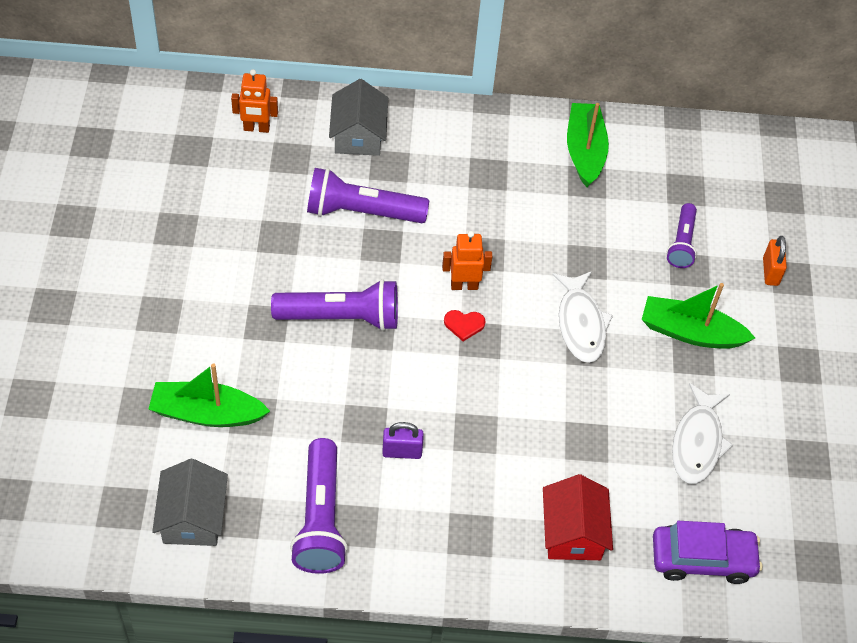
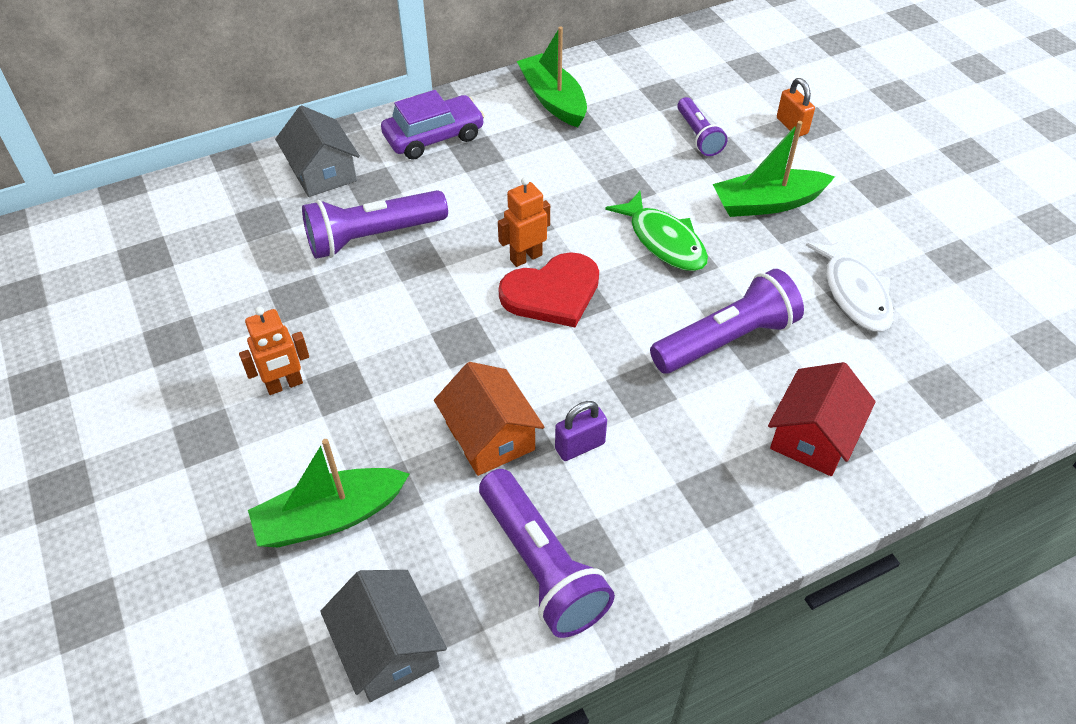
camera: 25 degrees left, 5 degrees down
(256, 128) = (208, 209): orange robot -> orange robot (284, 385)
(341, 317) = (419, 344): purple flashlight -> purple flashlight (726, 340)
(345, 412) = (490, 436): none -> orange house
(464, 325) = (552, 293): red heart -> red heart, size x2.16
(573, 532) = (813, 436): red house -> red house turned 60 degrees clockwise
(581, 324) = (664, 241): white fish -> green fish
(702, 559) = (951, 396): purple car -> purple car (434, 137)

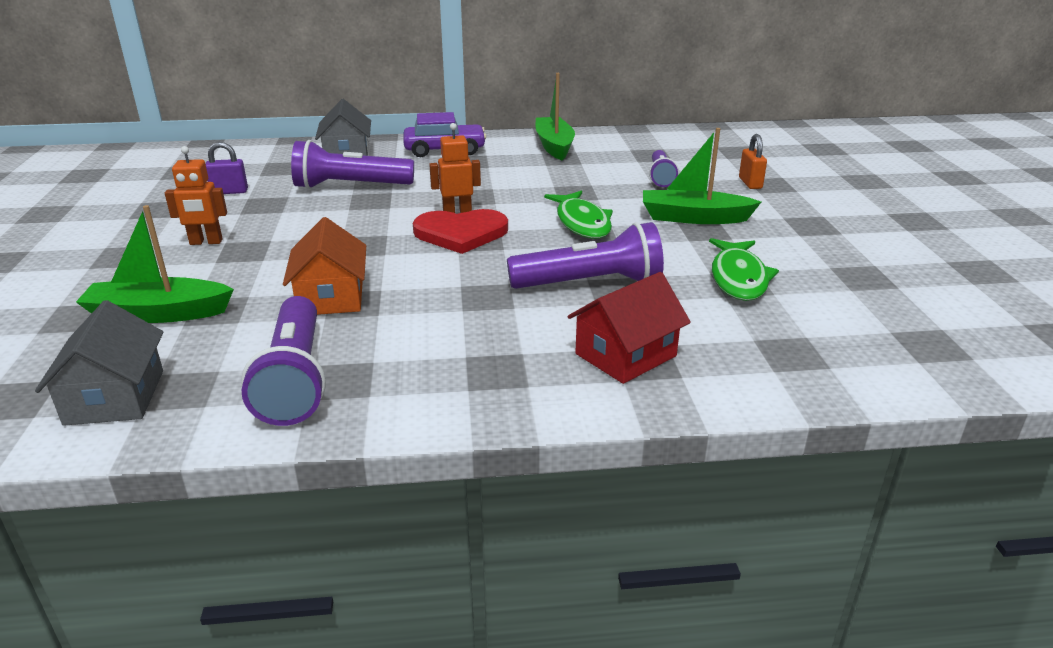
camera: 20 degrees right, 20 degrees down
(580, 446) = (400, 317): purple padlock -> purple padlock (229, 192)
(854, 293) = (738, 278): white fish -> green fish

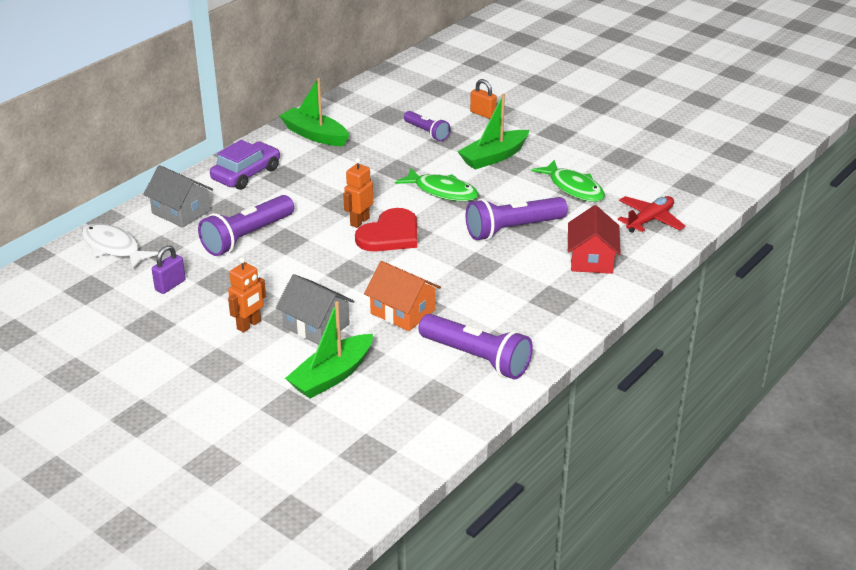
camera: 45 degrees left, 5 degrees up
(115, 397) = (414, 419): grey house -> grey house (316, 326)
(256, 156) = (113, 248): none -> white fish
(589, 283) = (513, 229): purple flashlight -> purple flashlight turned 150 degrees counterclockwise
(787, 353) = (649, 220): none -> red plane

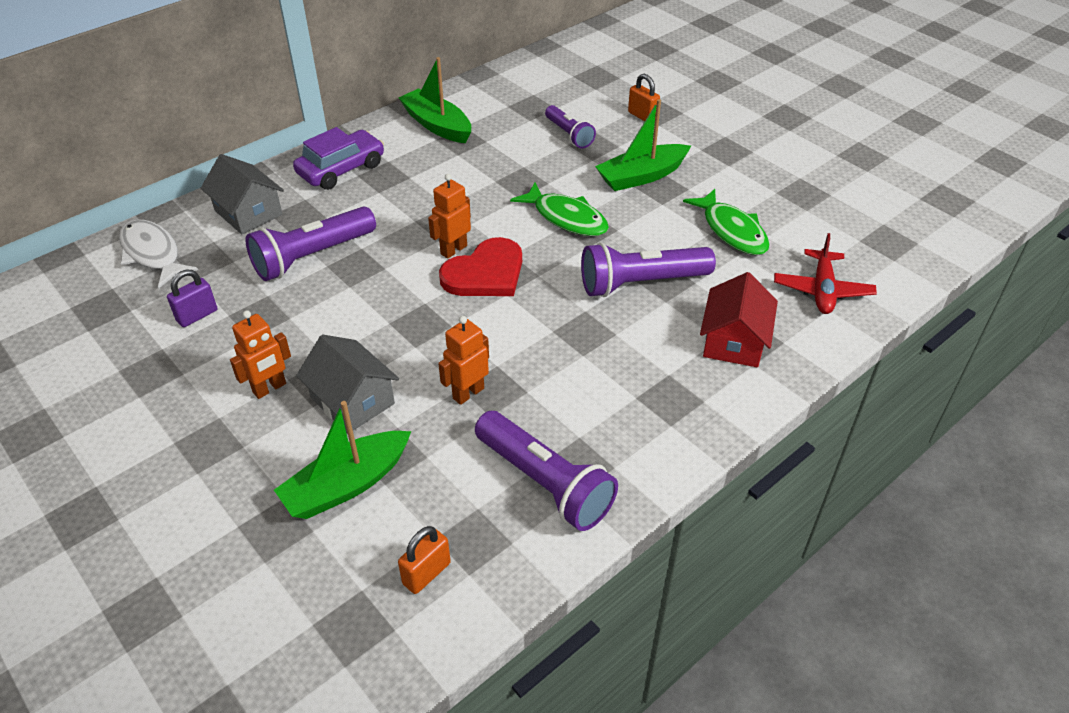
camera: 10 degrees right, 10 degrees up
(402, 312) = (468, 393): orange house -> orange robot
(409, 418) = (426, 573): none -> orange padlock
(649, 220) = (822, 290): red plane -> red plane turned 135 degrees clockwise

